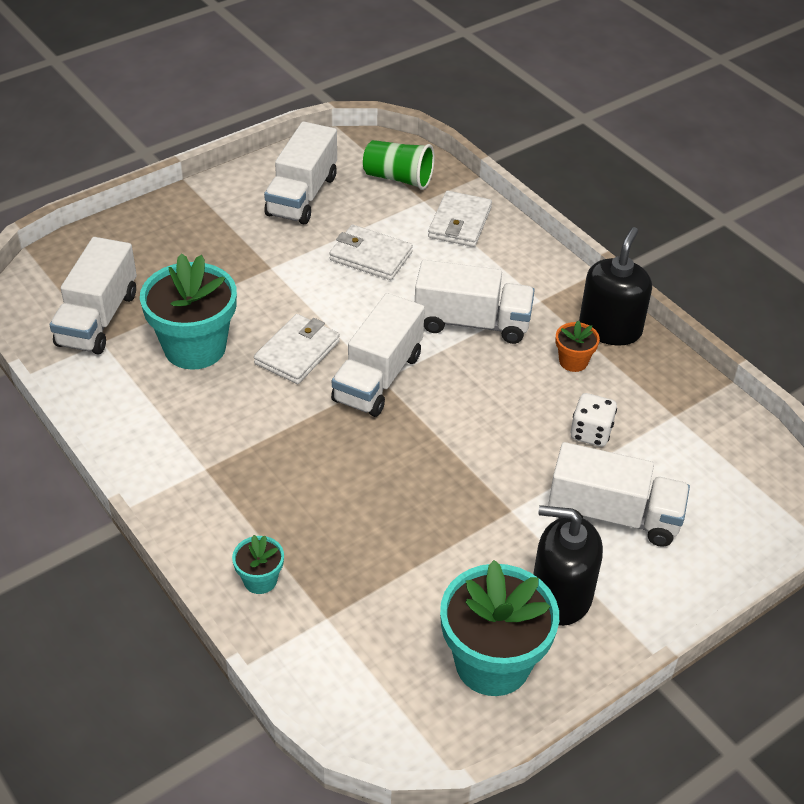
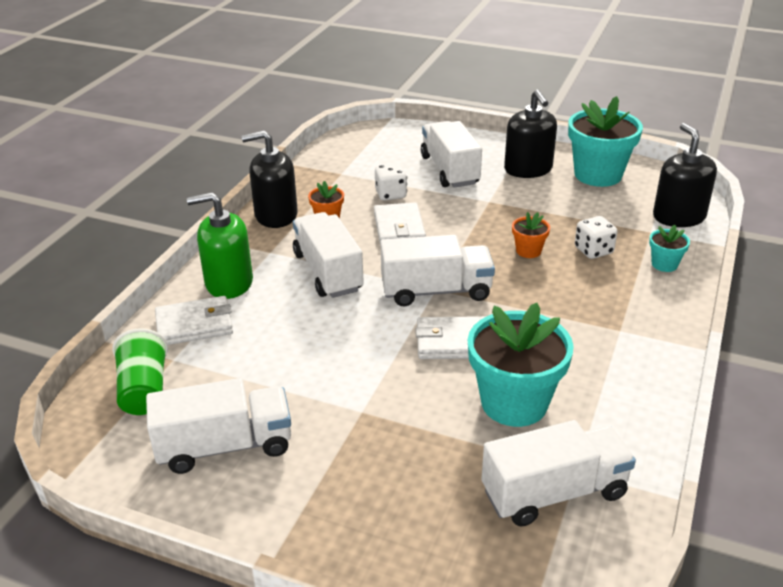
camera: 120 degrees left, 10 degrees down
(330, 672) = (679, 217): none -> black soap dispenser
(337, 536) = (593, 251): none -> white dice
(370, 256) = (289, 356): white wallet -> white wallet (399, 228)
(383, 482) = (528, 251): none -> orange flower pot
(507, 259) = (229, 283): none -> green soap dispenser

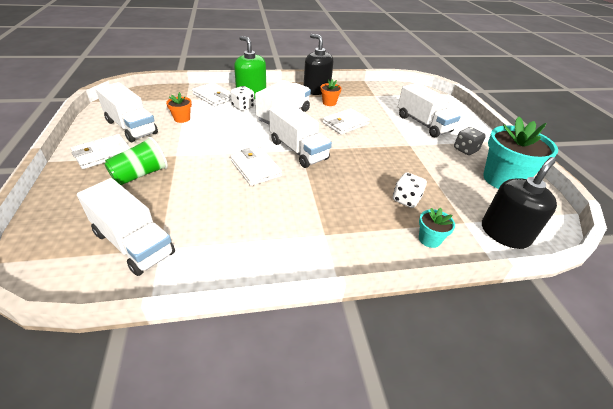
camera: 55 degrees right, 5 degrees up
(144, 390) = (160, 99): green cup -> green cup (140, 174)
(293, 496) = (102, 154): none -> white wallet
(390, 194) = (374, 113): white dice -> white dice (243, 107)
(449, 170) = (423, 124): white truck -> white truck turned 105 degrees clockwise
(514, 403) = (213, 205): turquoise flower pot -> none
(528, 169) = (465, 150): black soap dispenser -> grey dice
(528, 251) = (374, 172): orange flower pot -> orange flower pot (182, 119)

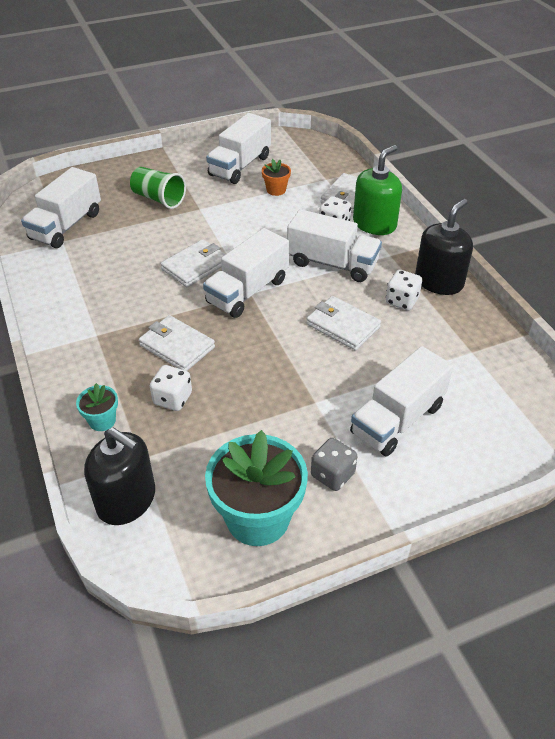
camera: 80 degrees right, 5 degrees up
(102, 154) = (184, 168): white wallet -> white wallet (177, 346)
(329, 103) = (402, 301): orange flower pot -> white dice

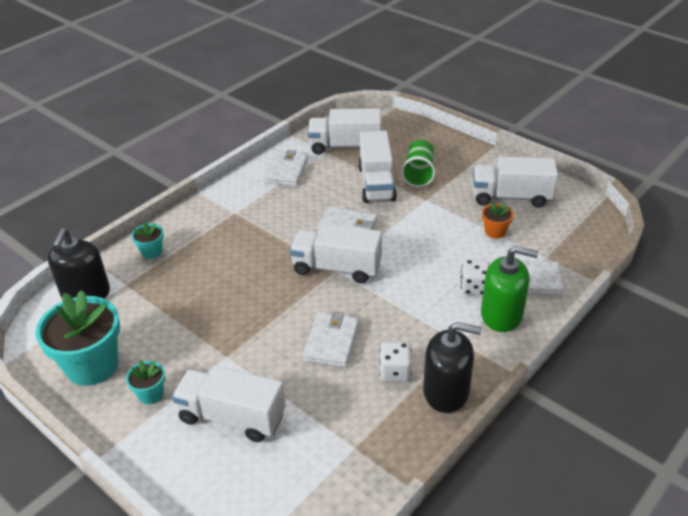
camera: 65 degrees right, 5 degrees down
(172, 399) = (189, 276): white dice -> none
(177, 346) = (246, 256): white wallet -> white wallet (286, 171)
(332, 263) = (414, 306): white truck -> white truck (376, 183)
(332, 475) = (150, 394): grey dice -> turquoise flower pot

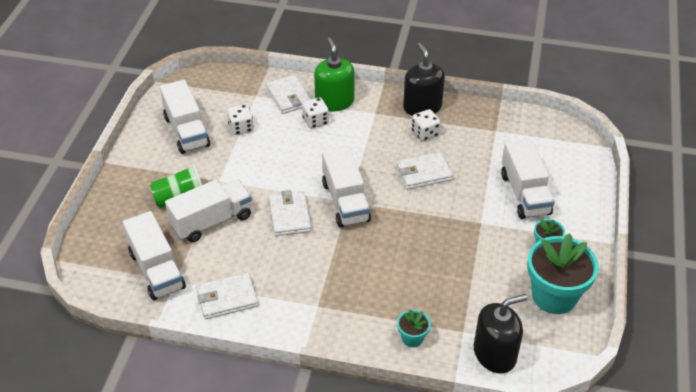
camera: 120 degrees left, 5 degrees up
(495, 232) = (241, 128): orange flower pot -> white dice

